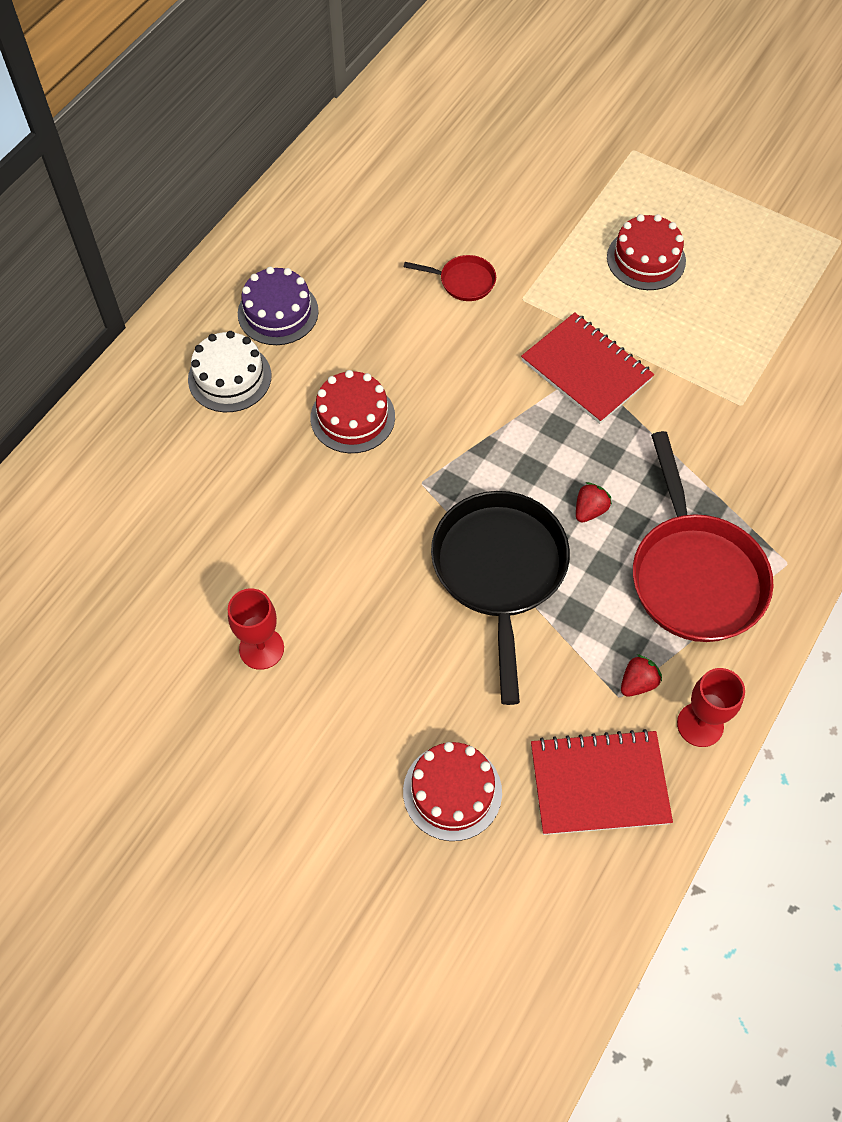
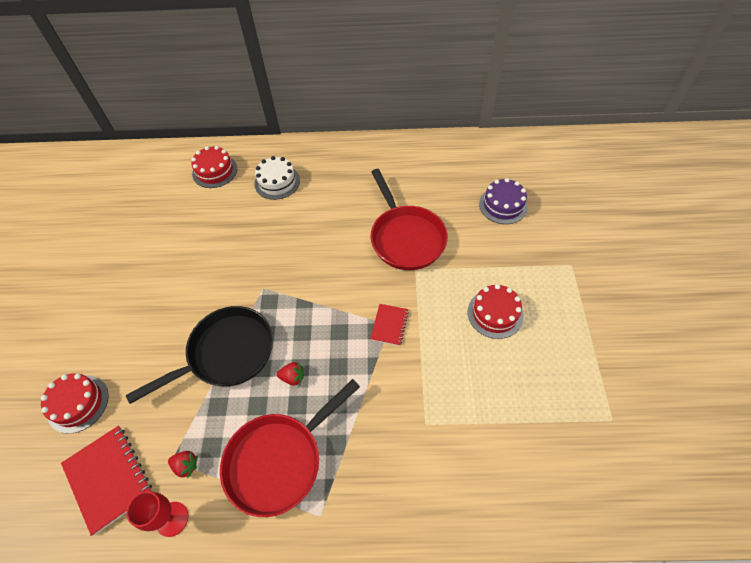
camera: 60 degrees right, 5 degrees down
(261, 648) = (130, 276): red goblet -> none
(278, 312) = (328, 178): purple cake -> purple cake (503, 205)
(352, 417) = (285, 239): red cake -> red cake (215, 171)
(463, 281) = (405, 238): red pan -> red pan, size x2.18
(586, 370) = (389, 325): red notebook -> red notebook, size x0.57

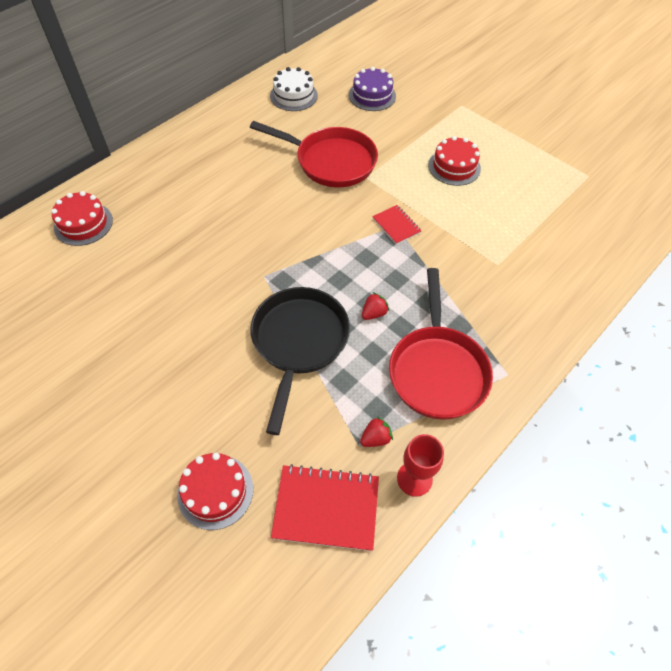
camera: 50 degrees left, 0 degrees up
(277, 182) = (163, 193): white cake -> white cake (293, 95)

